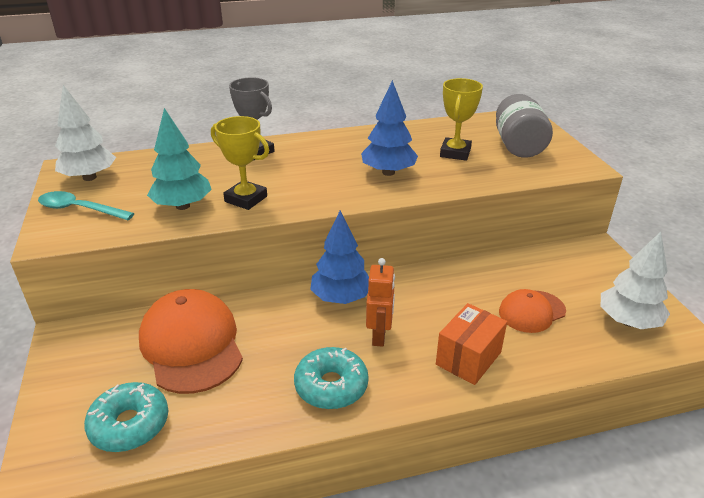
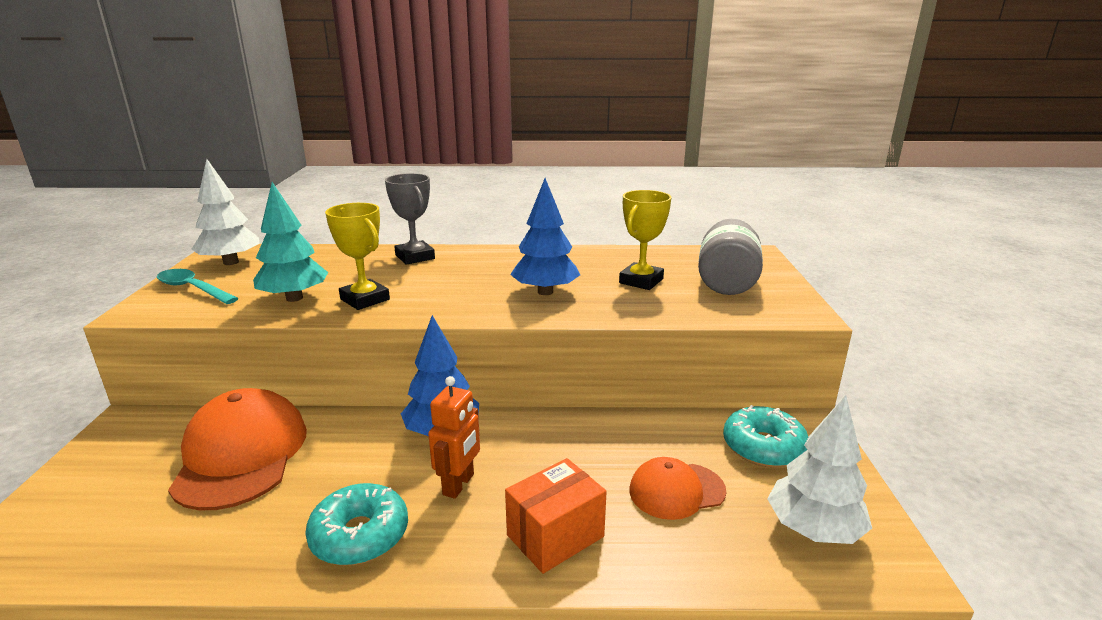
camera: 15 degrees right, 10 degrees down
(129, 425) = (107, 532): turquoise donut -> turquoise donut (763, 447)

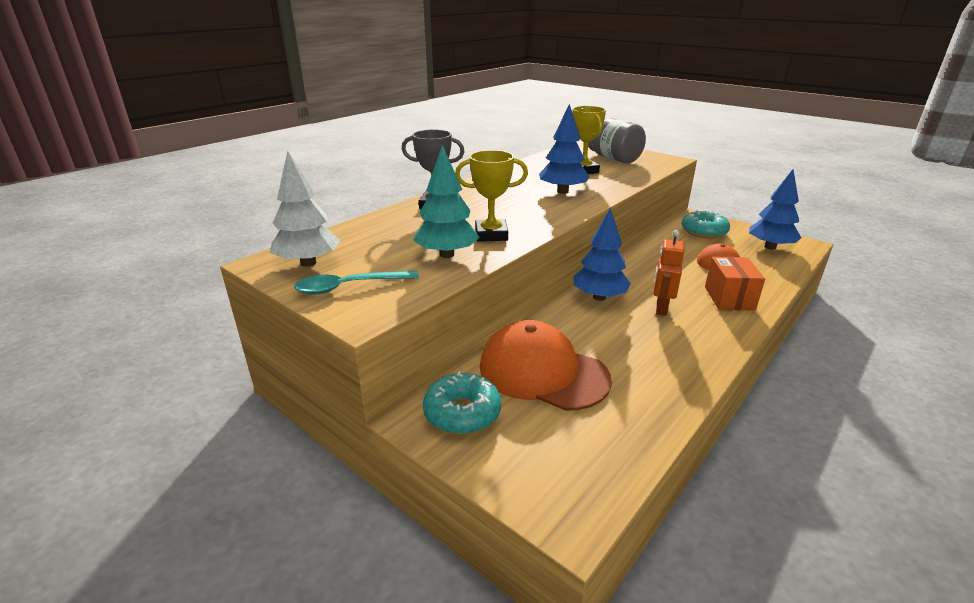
camera: 50 degrees left, 5 degrees up
(360, 535) = (682, 350): turquoise donut -> turquoise donut (462, 413)
(459, 485) = (661, 308): orange robot -> orange robot turned 135 degrees counterclockwise
(813, 530) = (770, 247): white tree -> blue tree

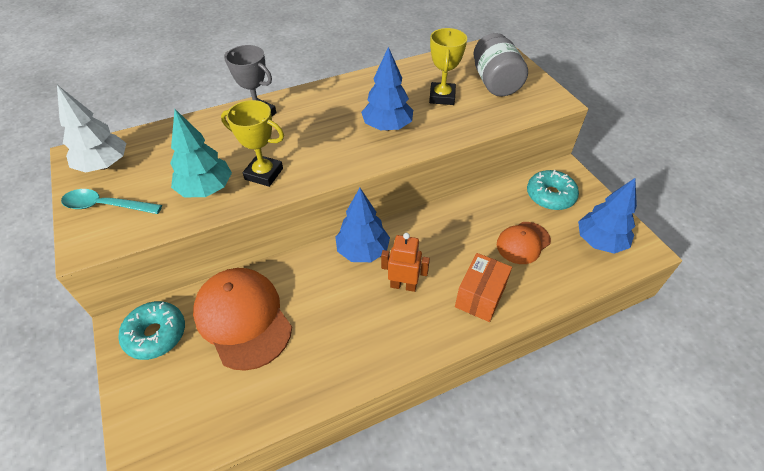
camera: 25 degrees right, 20 degrees up
(661, 308) = (403, 285): orange robot -> orange robot turned 60 degrees clockwise

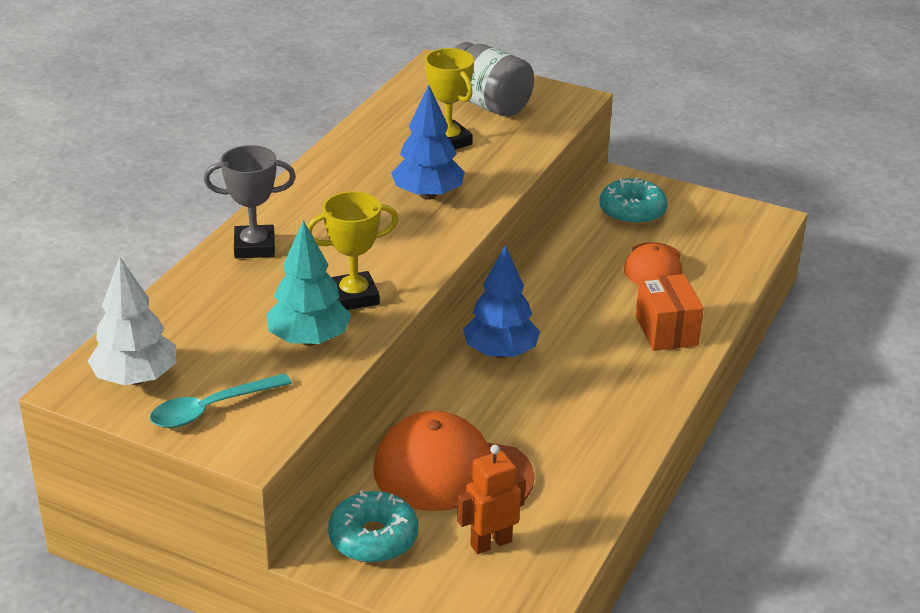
camera: 40 degrees left, 15 degrees down
(403, 285) = (581, 359): orange robot -> orange robot (490, 543)
(600, 242) = (722, 231): blue tree -> none

